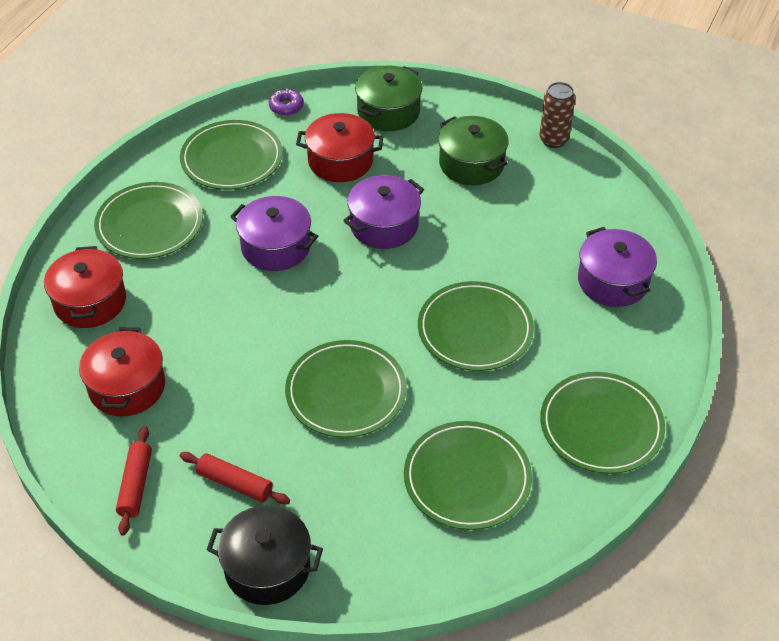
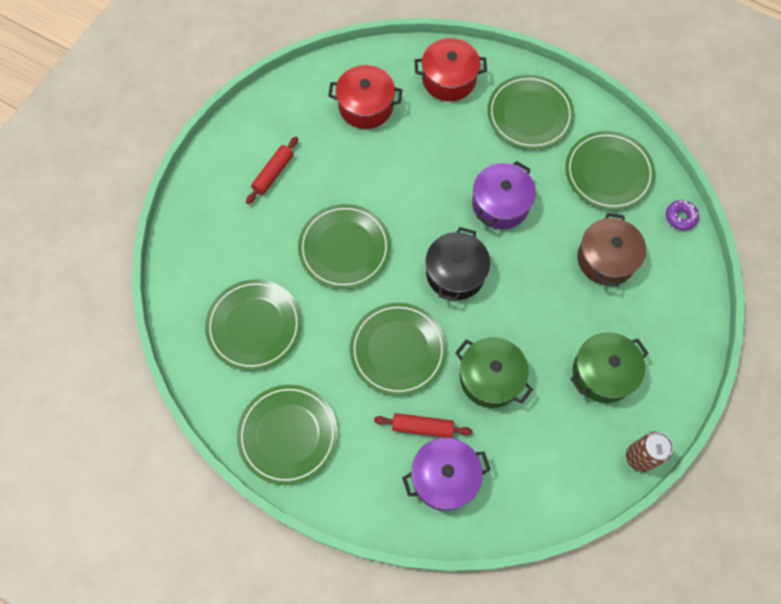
camera: 95 degrees right, 20 degrees up
(136, 485) = (281, 115): red rolling pin -> red rolling pin (422, 427)
(267, 567) = (204, 192): black pot -> black pot (455, 273)
(340, 161) = (606, 259): red pot -> brown pot
(384, 225) = (523, 289): purple pot -> none
(388, 112) = (677, 305): green pot -> green pot (490, 378)

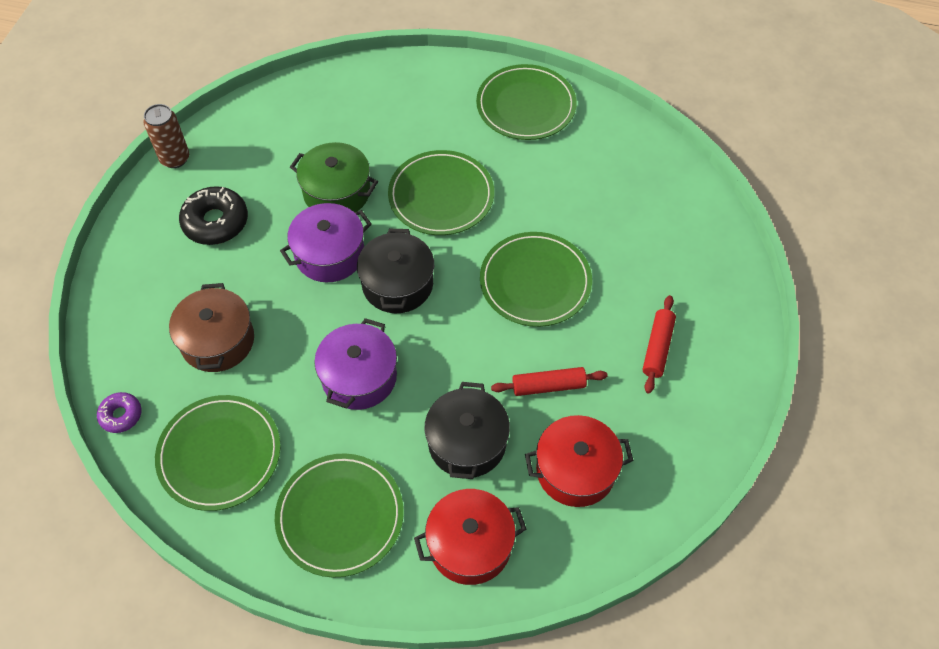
camera: 165 degrees right, 10 degrees down
(254, 326) = (601, 184): green plate -> none
(422, 427) = (397, 138): red rolling pin -> red rolling pin (548, 386)
(433, 140) = (467, 442): none -> black pot
(444, 477) = (365, 105): purple pot -> purple pot (329, 254)
(603, 373) = (215, 222): green pot -> black donut

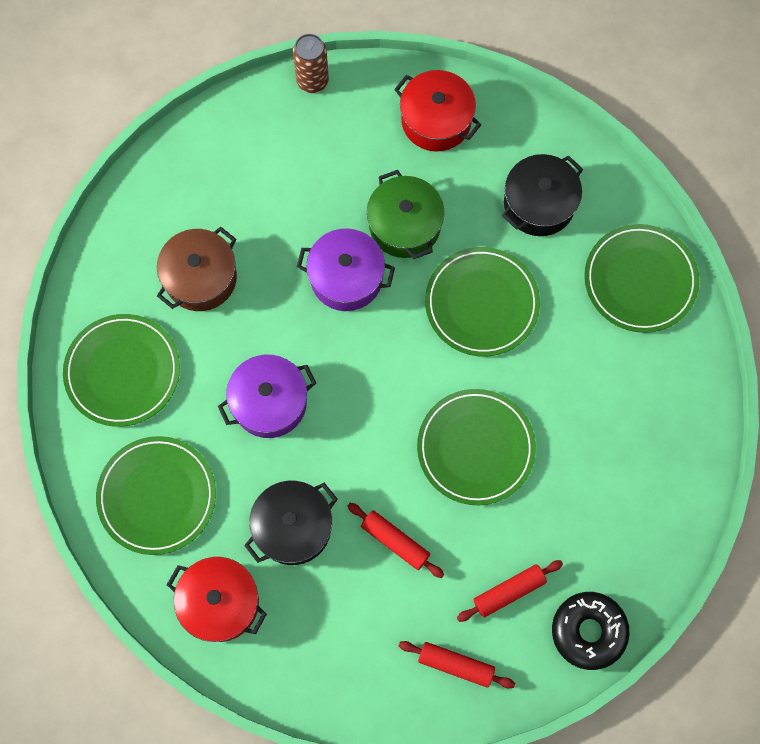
camera: 45 degrees right, 15 degrees up
(121, 415) = (86, 278): purple donut -> none
(215, 222) = (290, 170): black donut -> black donut (588, 631)
(397, 284) = (371, 351): black pot -> black pot (539, 204)
(575, 470) = (346, 623): red pot -> red pot (436, 120)
(678, 425) = (456, 665): none -> red rolling pin

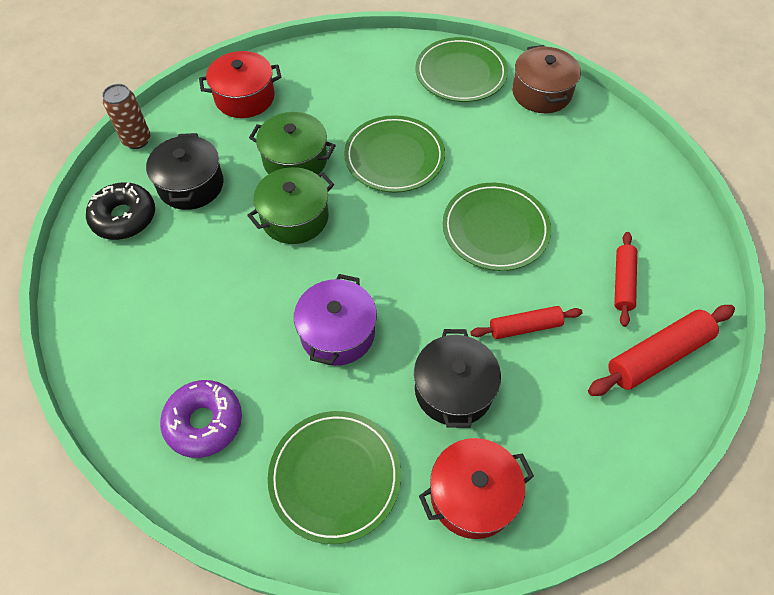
camera: 50 degrees left, 15 degrees down
(123, 371) = (204, 422): green plate -> purple donut
(200, 278) = (192, 308): brown pot -> brown pot (541, 93)
(346, 277) = (294, 217): purple pot -> green pot
(456, 665) = (657, 356): red rolling pin -> red rolling pin, size x1.56
(539, 204) = (359, 86): black pot -> black pot (191, 185)
(588, 631) = (689, 256): black donut -> black donut (124, 217)

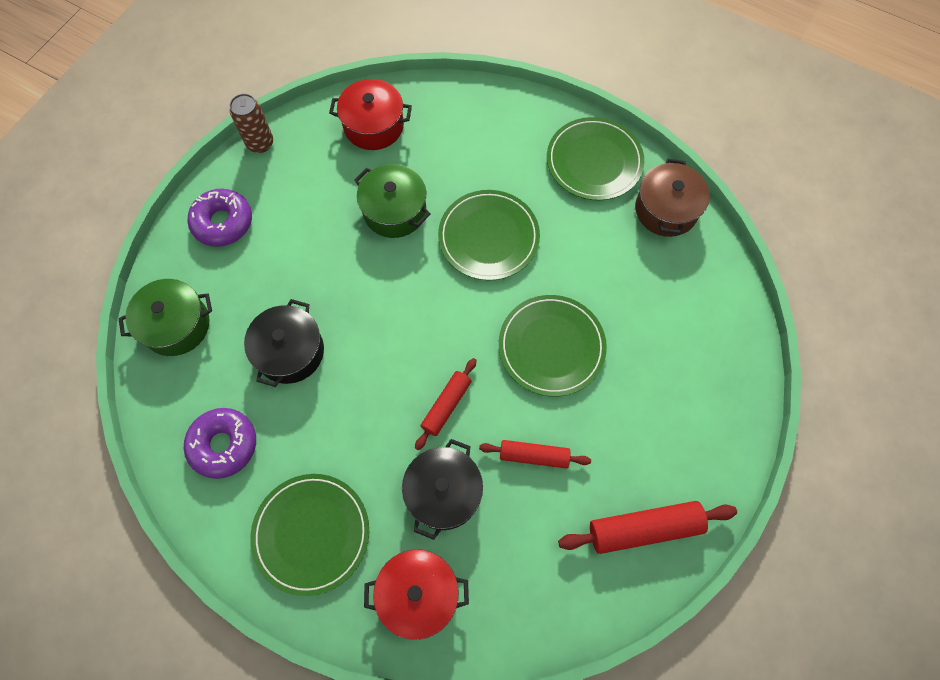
camera: 20 degrees right, 10 degrees up
(124, 217) = (223, 222): black donut -> purple donut
(191, 185) = (291, 207): black pot -> black pot (290, 352)
(294, 217) = (371, 272): green pot -> green pot (176, 325)
(337, 333) = (365, 402): purple pot -> none
(622, 282) = (647, 444): red rolling pin -> red rolling pin (446, 405)

